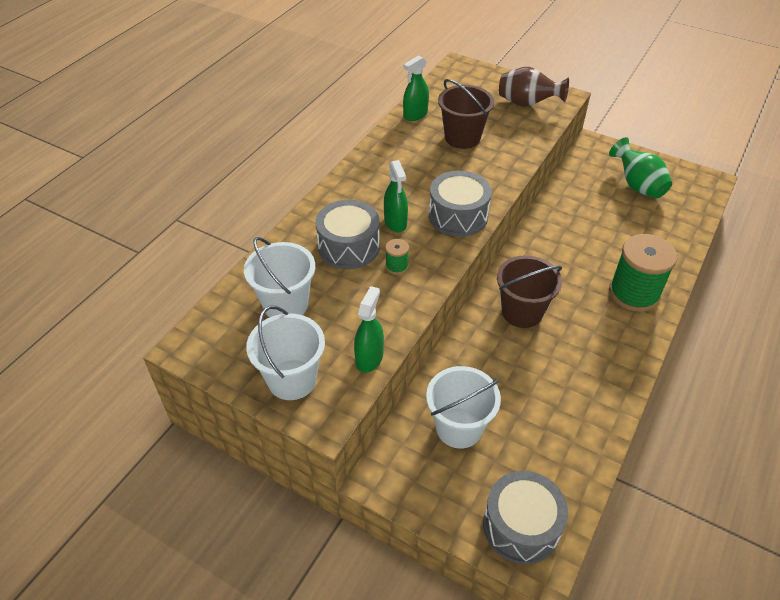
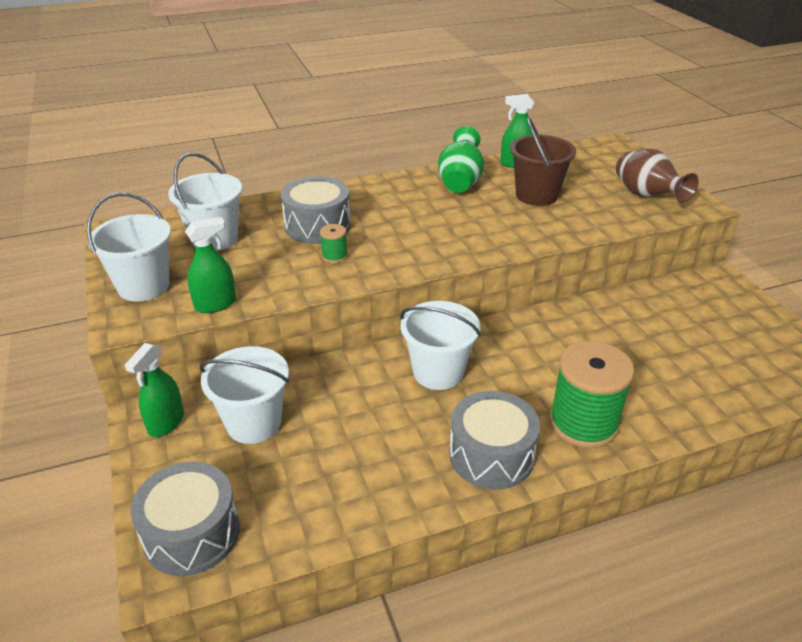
camera: 40 degrees right, 10 degrees down
(395, 222) = (381, 227): green spray bottle -> green spray bottle (166, 423)
(458, 216) = (442, 247): grey drum -> grey drum (491, 455)
(522, 312) = (438, 372): brown bucket -> white bucket
(637, 185) = (724, 335): green vase -> green vase (460, 182)

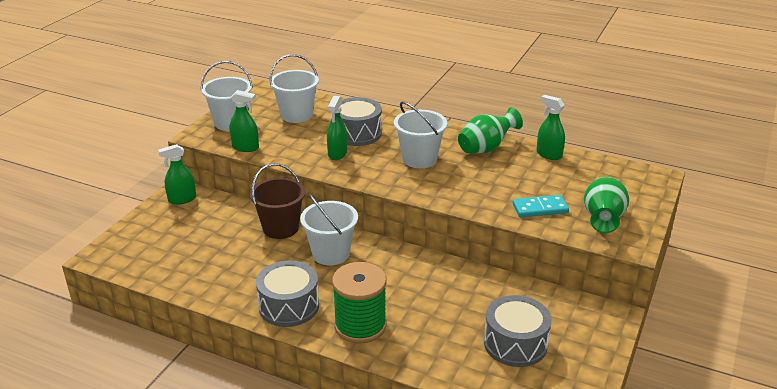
camera: 45 degrees right, 5 degrees down
(192, 533) = (128, 249): grey drum -> grey drum (515, 343)
(253, 423) = (213, 222): white bucket -> white bucket (419, 159)
(334, 256) = (337, 154): green spool -> green spray bottle
(536, 195) = (521, 180): brown bucket -> brown bucket (280, 228)
(592, 211) = (540, 208): none -> turquoise domino
(646, 196) = (603, 220): brown vase -> green vase

